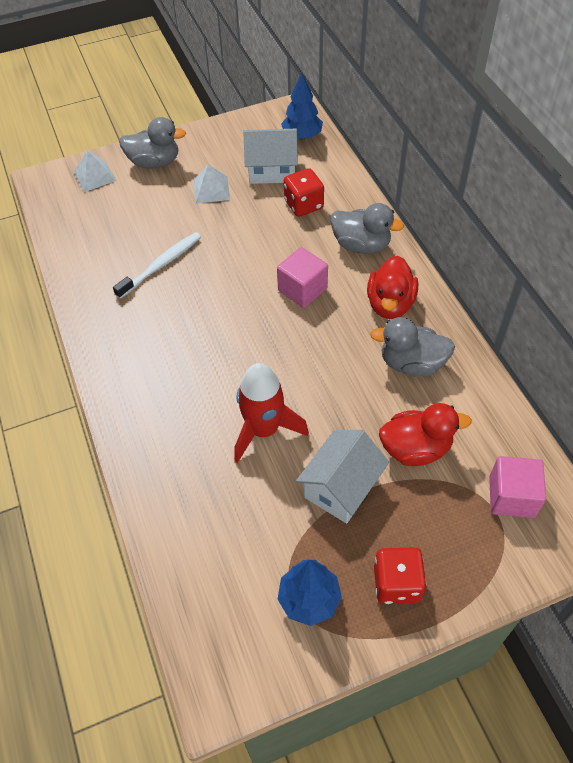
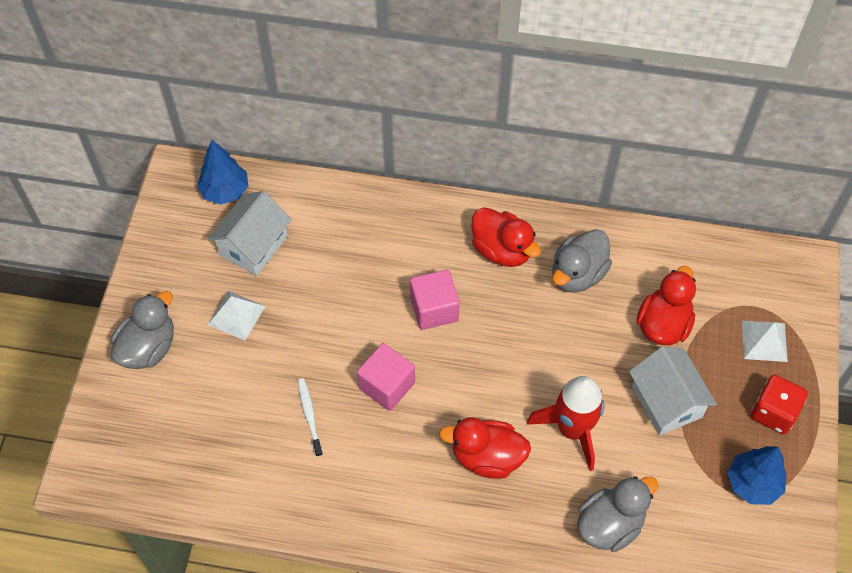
camera: 60 degrees left, 5 degrees up
(95, 176) = (119, 418): white pyramid -> white pyramid (764, 341)
(161, 265) = (309, 416): white toothbrush -> white toothbrush, size x0.66
(199, 385) = (487, 457): none -> red duck
(303, 205) = (325, 246): red dice -> none
(361, 245) = (415, 229): grey duck -> grey duck (610, 524)
(511, 497) = (746, 286): pink cube -> pink cube (387, 385)

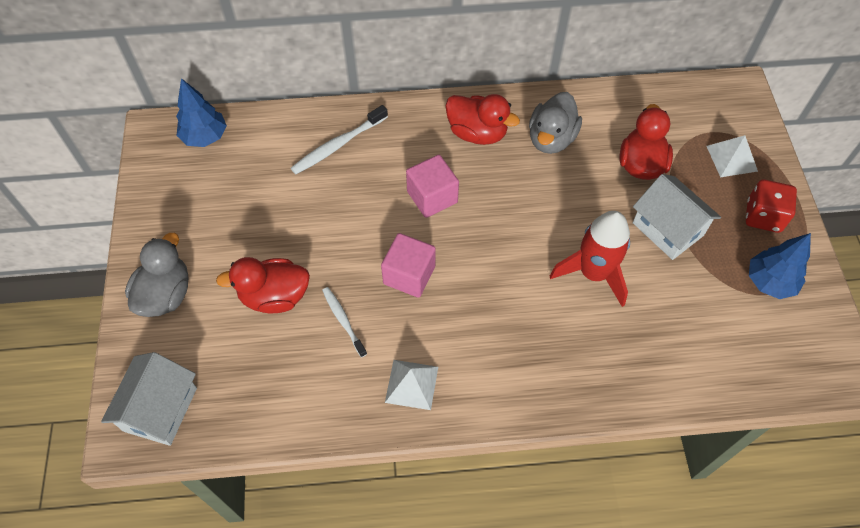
camera: 15 degrees left, 0 degrees up
(236, 315) = (245, 244): white pyramid -> white pyramid (411, 384)
(253, 246) = (245, 179): white house -> white house (160, 409)
(355, 230) = (338, 145): none -> white toothbrush
(487, 457) = (524, 317): red duck -> red duck (274, 296)
(610, 524) = (657, 350): grey duck -> none

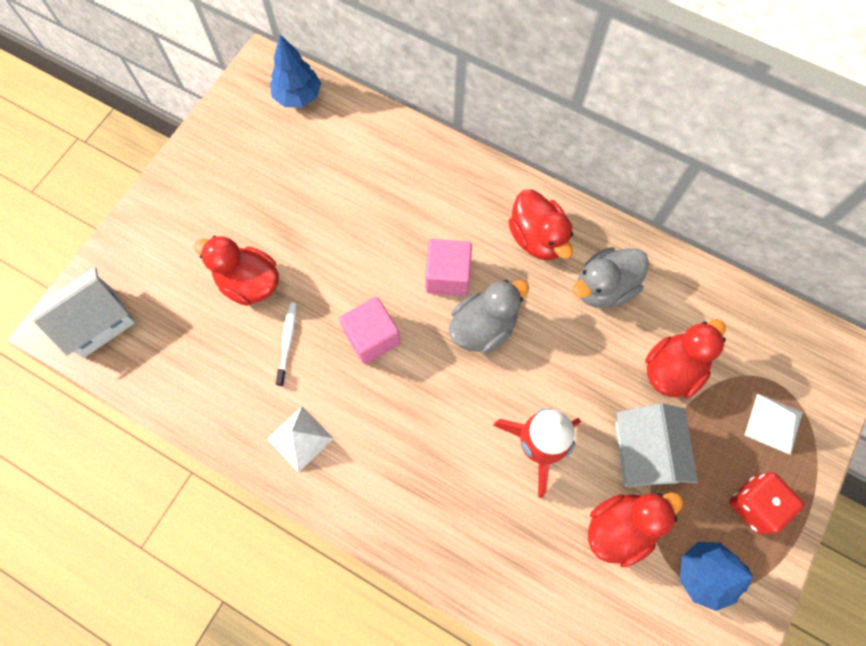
camera: 35 degrees right, 10 degrees up
(166, 294) = (168, 224): grey duck -> grey duck (483, 327)
(338, 145) = (403, 173): white toothbrush -> none
(692, 289) = (620, 528): none -> red duck

